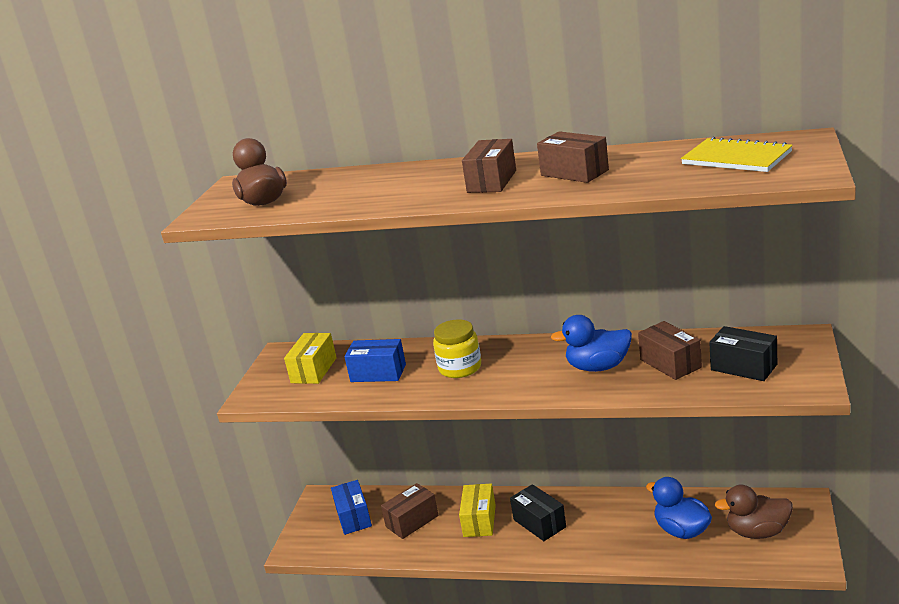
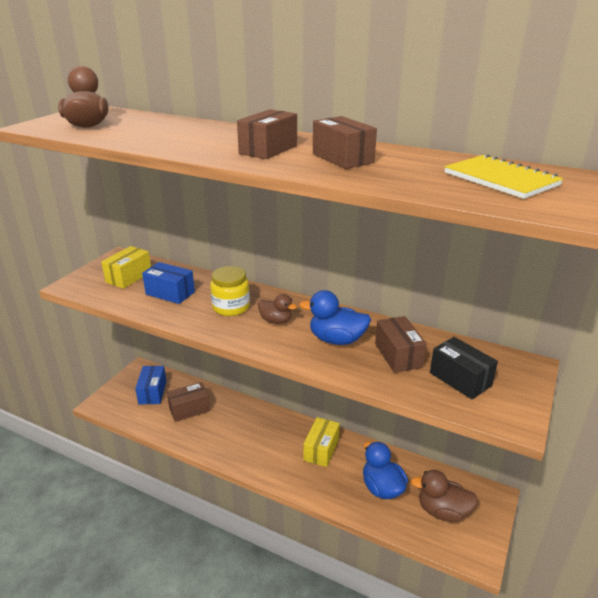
camera: 10 degrees right, 5 degrees up
(479, 521) = (236, 425): yellow box -> yellow box (321, 450)
(520, 367) = (276, 321): none -> brown duck
(539, 523) = (277, 443): black box -> none

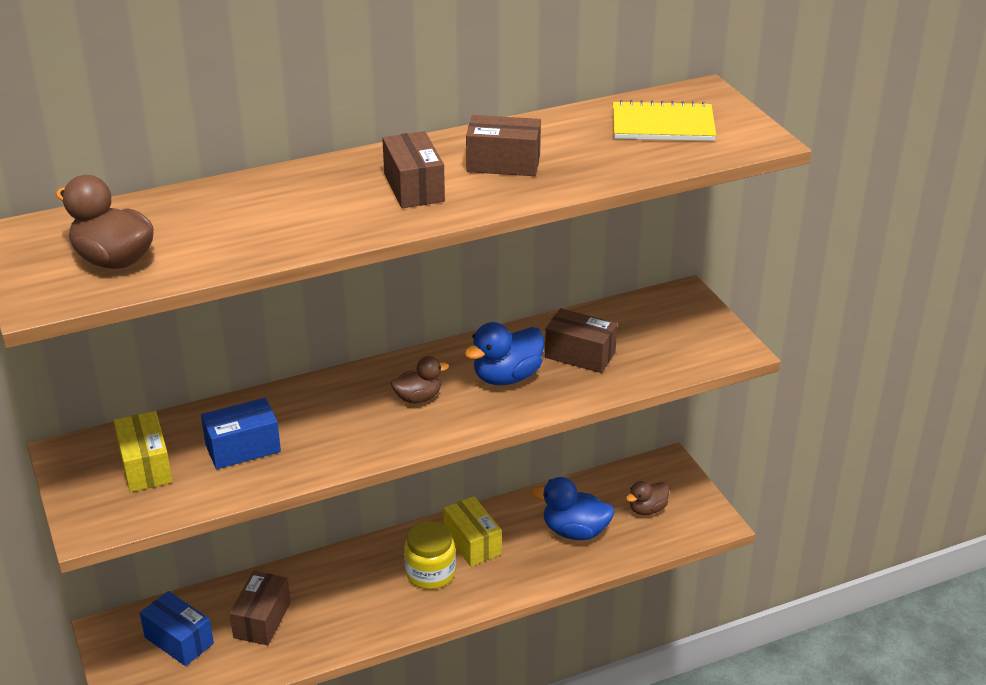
camera: 50 degrees left, 5 degrees up
(231, 307) = (344, 416): yellow jar -> yellow jar (430, 573)
(443, 511) = (647, 509): brown duck -> brown duck, size x0.64
(460, 379) = (655, 342): black box -> none

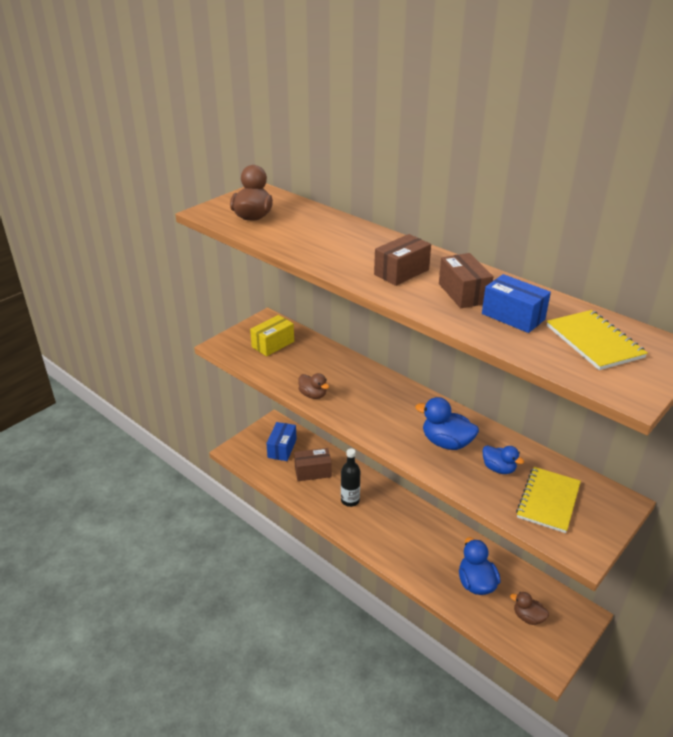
camera: 65 degrees right, 0 degrees up
(243, 448) = (307, 368): blue box -> blue box (513, 316)
(353, 598) = (350, 500): none -> black bottle
(418, 398) = (396, 413): brown duck -> brown duck (313, 395)
(430, 573) = (390, 525): yellow jar -> none
(472, 543) = (428, 535): yellow box -> none
(580, 355) = (498, 468): brown box -> blue duck
(652, 341) = (548, 501): none -> yellow notebook

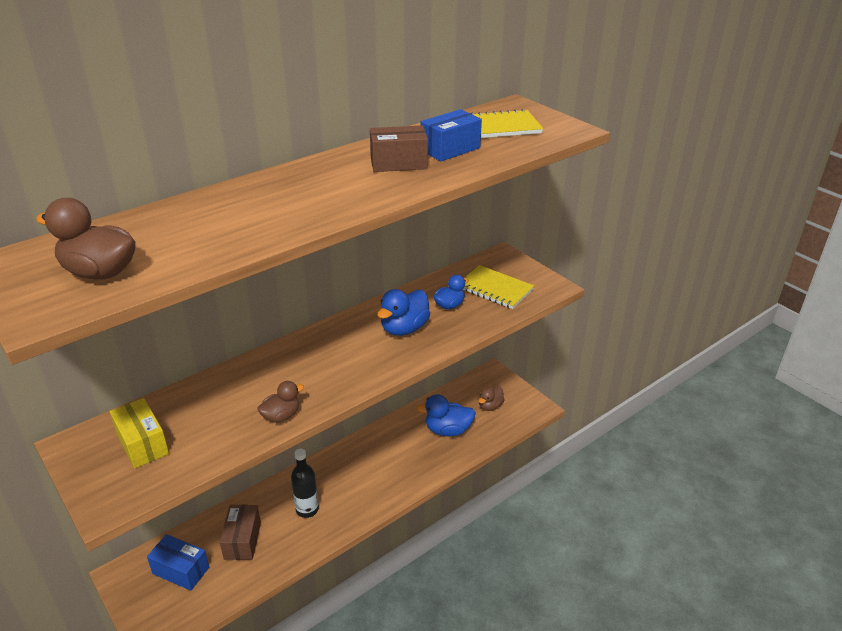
camera: 80 degrees left, 0 degrees up
(401, 272) = (338, 187): brown box -> none

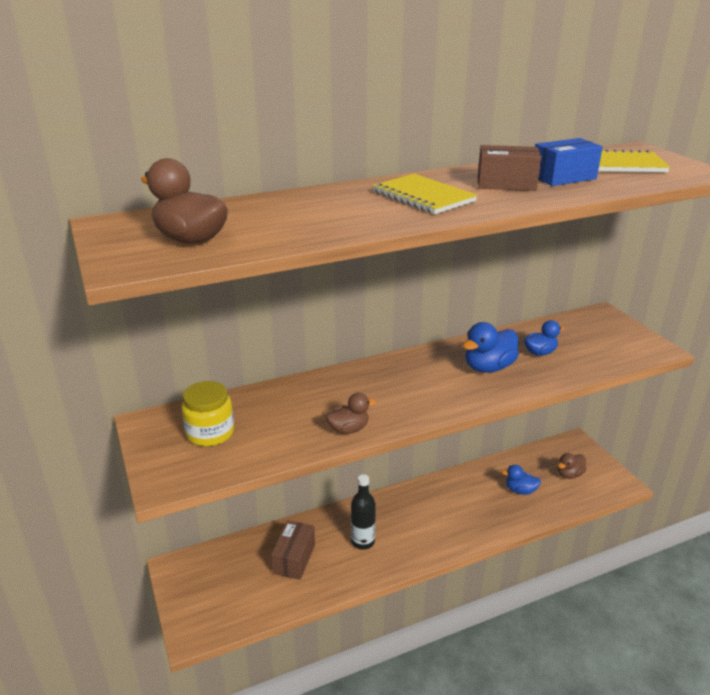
camera: 15 degrees right, 5 degrees down
(142, 444) = (210, 433): yellow box -> yellow jar
(181, 570) = (230, 575): blue box -> none
(447, 430) = (520, 490): blue duck -> blue duck, size x0.64
(495, 289) = (592, 343): yellow notebook -> yellow notebook (423, 197)

